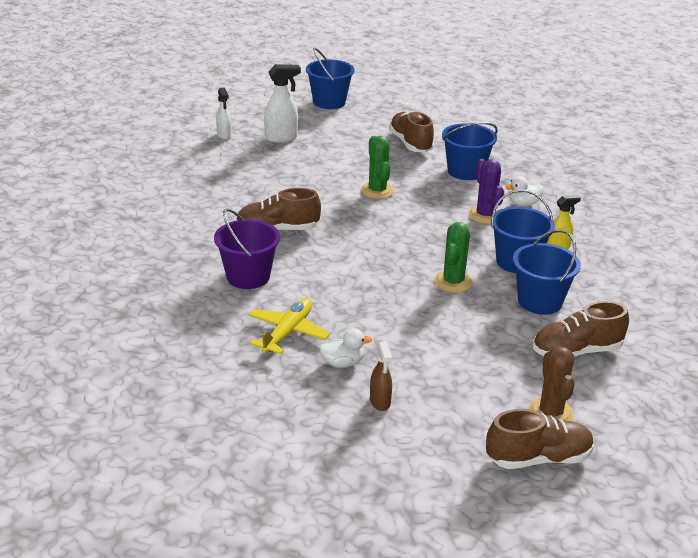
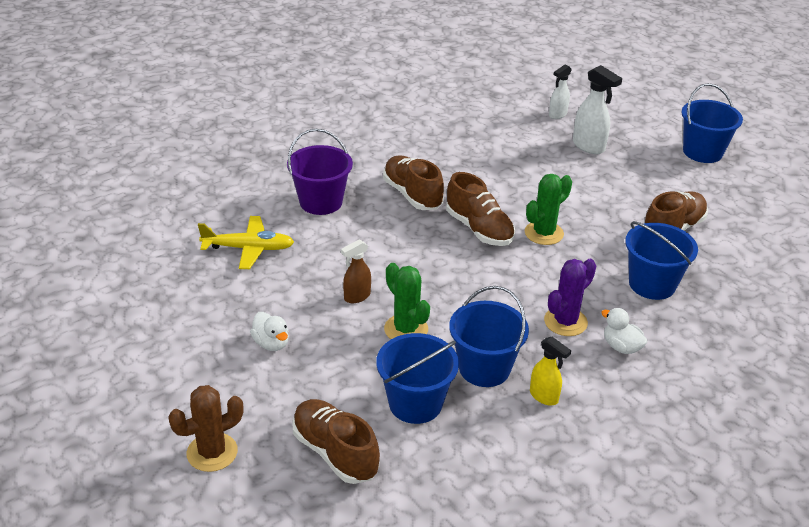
camera: 65 degrees right, 5 degrees up
(342, 363) = (220, 292): white duck -> white duck (271, 343)
(380, 402) = (173, 330): brown spray bottle -> brown spray bottle (356, 297)
(453, 282) = (406, 329): green cactus -> green cactus turned 60 degrees clockwise
(538, 458) = (133, 457): brown shoe -> brown shoe (479, 229)

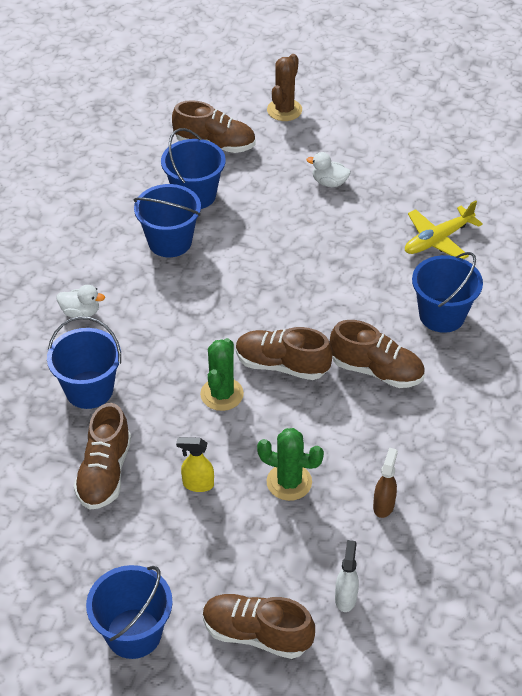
camera: 145 degrees right, 10 degrees up
(321, 202) = (442, 315): purple bucket -> blue bucket
(356, 297) = (312, 246): brown spray bottle -> brown spray bottle (383, 505)
(406, 329) = (251, 240): green cactus -> green cactus (289, 482)
(544, 397) = (112, 243): yellow spray bottle -> yellow spray bottle (197, 484)
(565, 322) = (138, 311): purple cactus -> none
(589, 146) = (267, 556): white spray bottle -> none
(625, 123) = (256, 634): none -> brown shoe

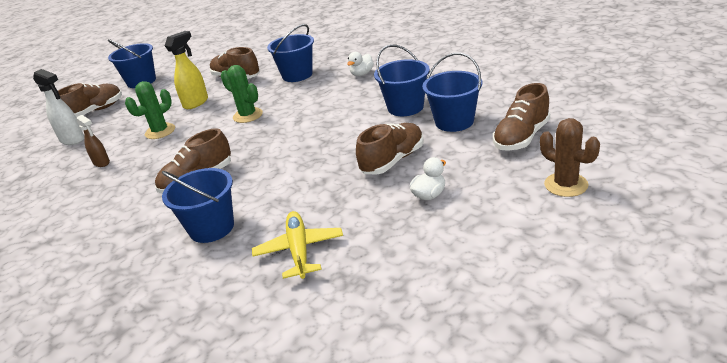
camera: 120 degrees right, 15 degrees down
(197, 484) = (196, 103): yellow spray bottle -> yellow spray bottle, size x1.54
(281, 365) = (246, 140): brown shoe -> brown shoe (393, 160)
(345, 597) = (72, 140): white spray bottle -> white spray bottle, size x1.54

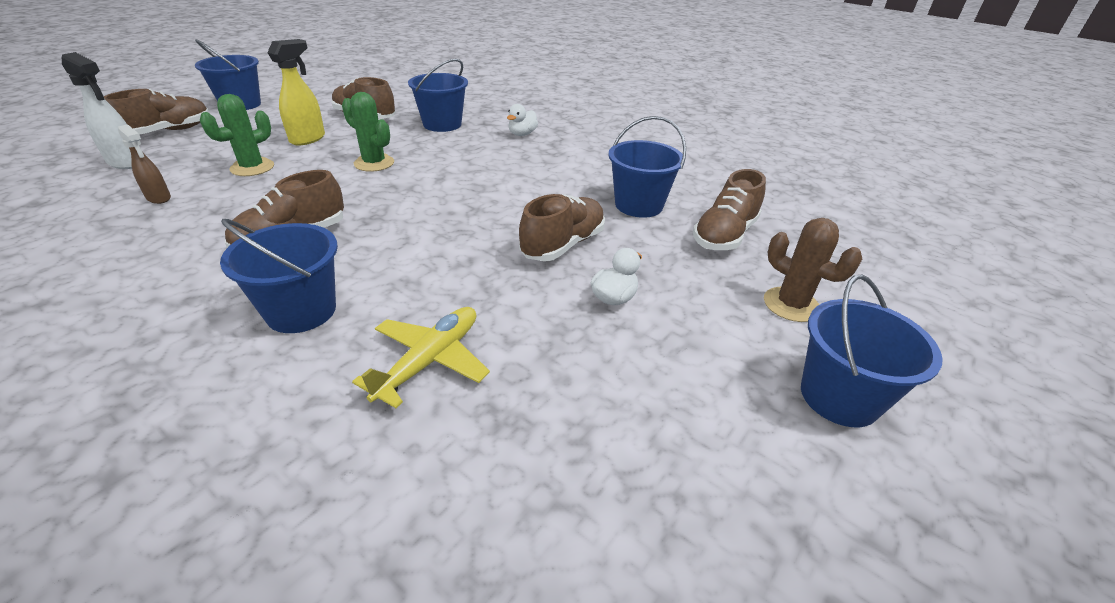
camera: 10 degrees left, 5 degrees up
(299, 250) = (429, 361): yellow plane -> yellow plane turned 45 degrees clockwise
(405, 107) = (577, 180): blue bucket -> blue bucket (839, 397)

